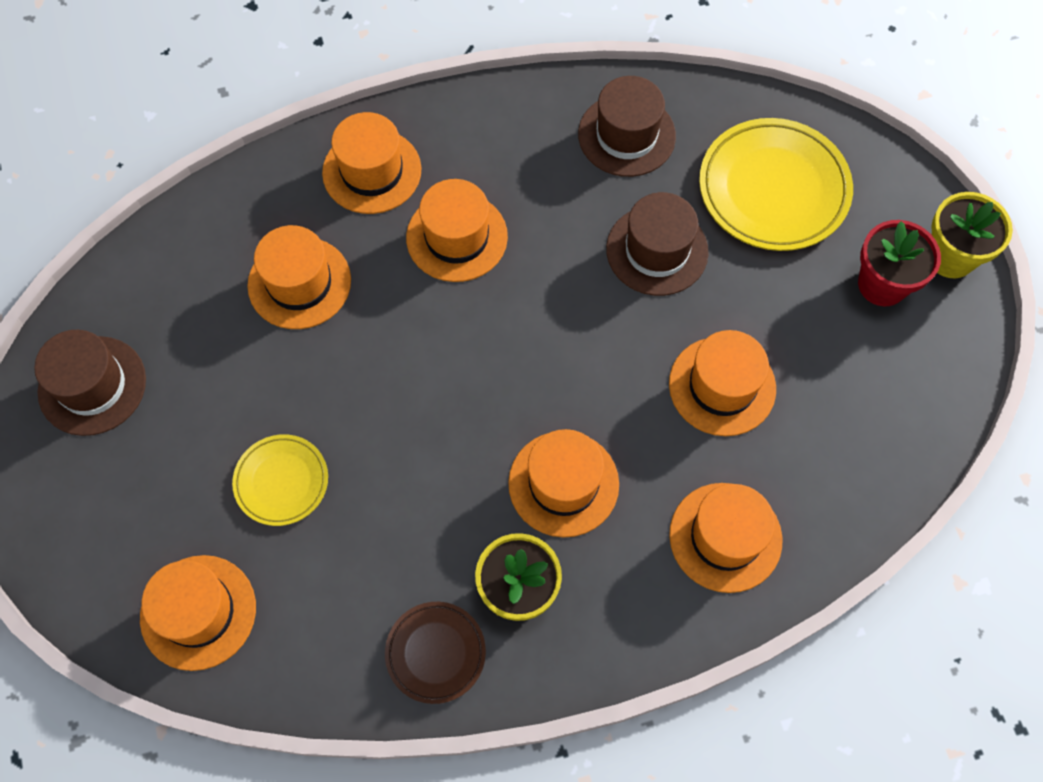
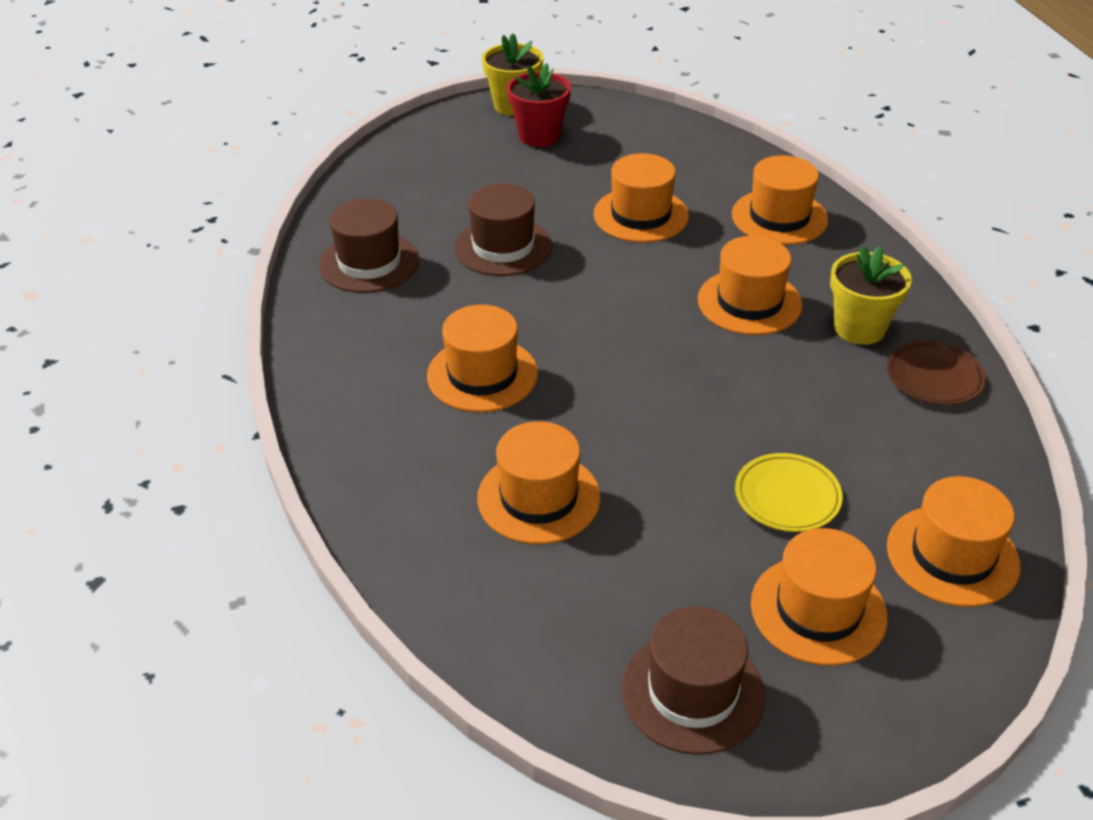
camera: 90 degrees left, 25 degrees down
(372, 171) = (390, 443): orange hat -> orange hat (818, 610)
(773, 189) = (441, 183): yellow plate -> none

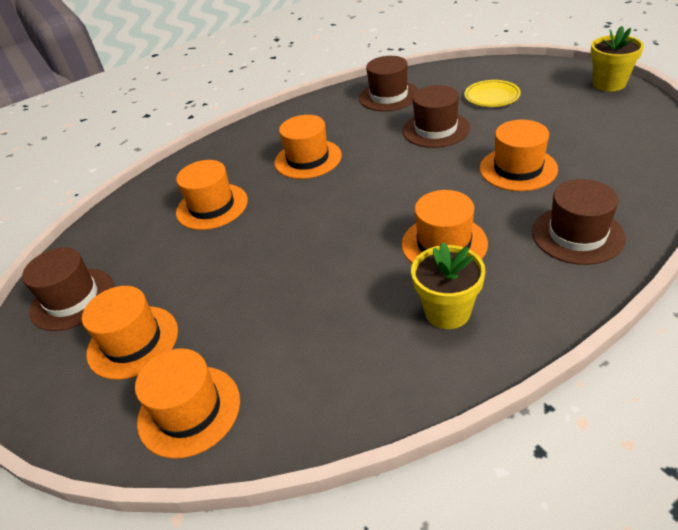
camera: 80 degrees right, 0 degrees up
(539, 136) = (580, 103): red flower pot -> none
(779, 217) = (577, 235): orange hat -> brown hat
(787, 497) = (233, 307): yellow plate -> yellow plate (492, 97)
(934, 378) = (403, 371): brown plate -> none

